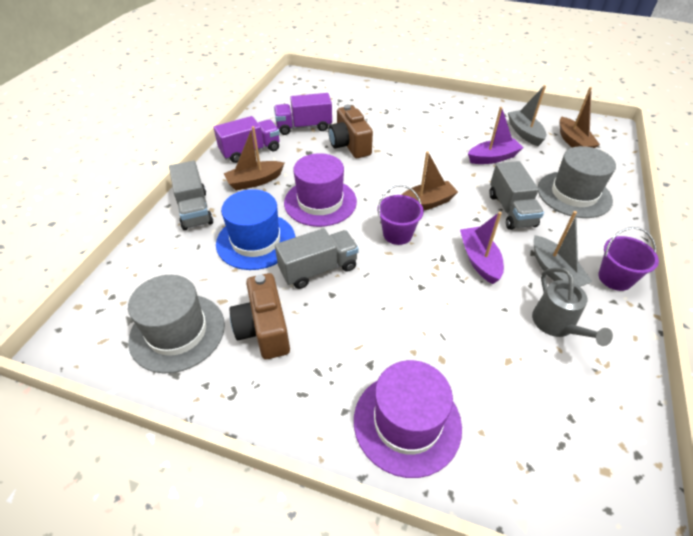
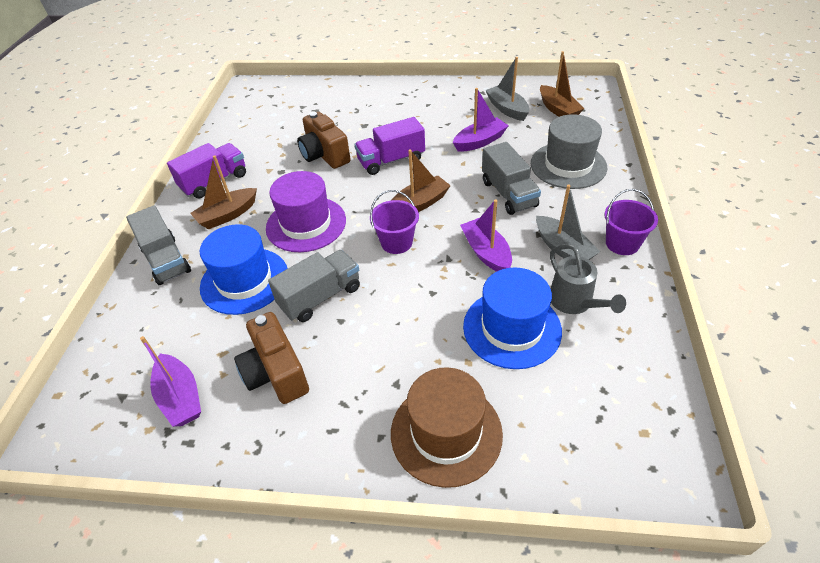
camera: 10 degrees left, 0 degrees up
(177, 332) = (180, 397): grey hat -> purple boat
(304, 127) = (269, 143): purple truck -> purple truck (391, 160)
(407, 422) = (446, 433): purple hat -> brown hat
(490, 336) = (512, 328): none -> blue hat

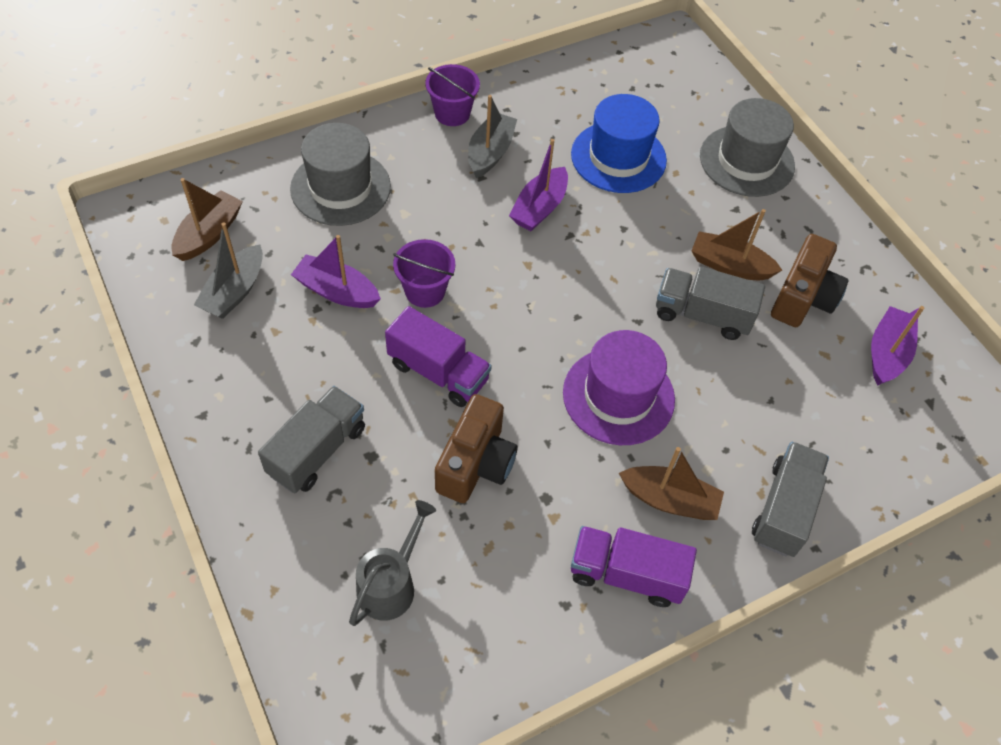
camera: 130 degrees left, 10 degrees up
(244, 280) = (740, 399): blue hat -> none
(396, 242) = (581, 289): purple bucket -> purple bucket (425, 291)
(419, 204) = (504, 299): brown boat -> brown boat (729, 265)
(446, 433) = (746, 161): brown hat -> grey hat
(508, 194) = (430, 223): grey truck -> grey truck (317, 451)
(575, 303) = (556, 126): grey watering can -> grey watering can (391, 583)

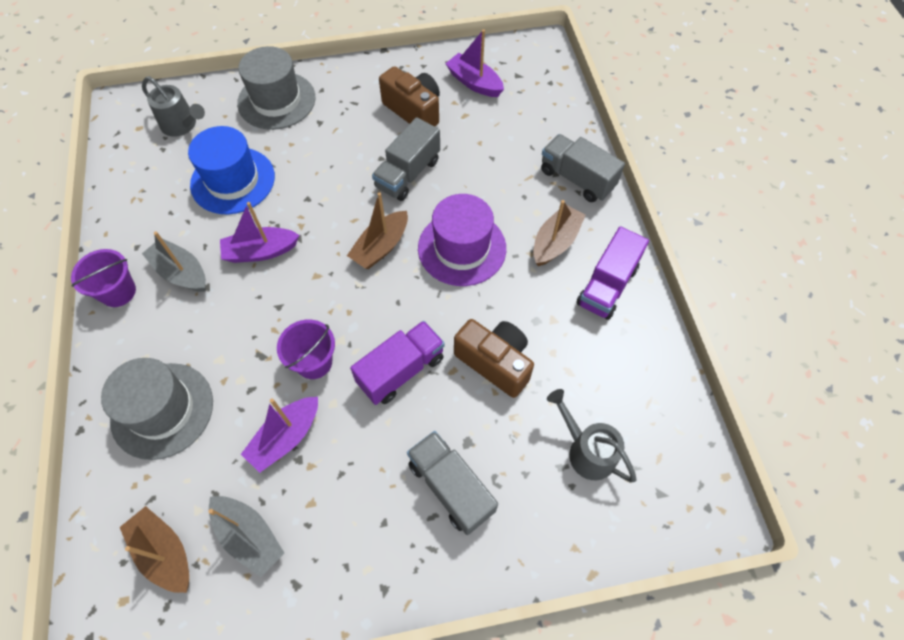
camera: 70 degrees left, 5 degrees up
(539, 208) = (261, 251): purple boat -> purple boat turned 120 degrees clockwise
(670, 93) = (182, 125): none -> grey watering can
(729, 265) = (370, 143): brown boat -> brown boat (381, 247)

